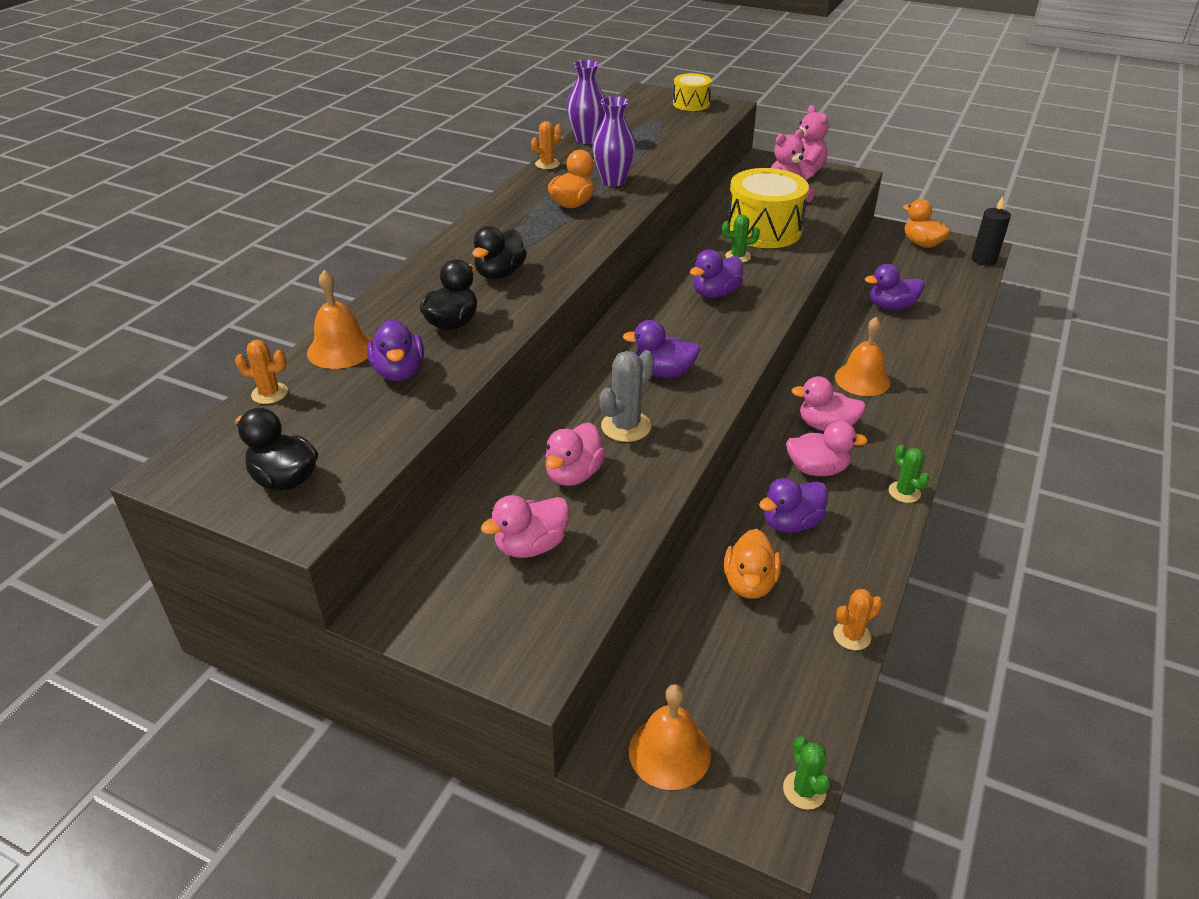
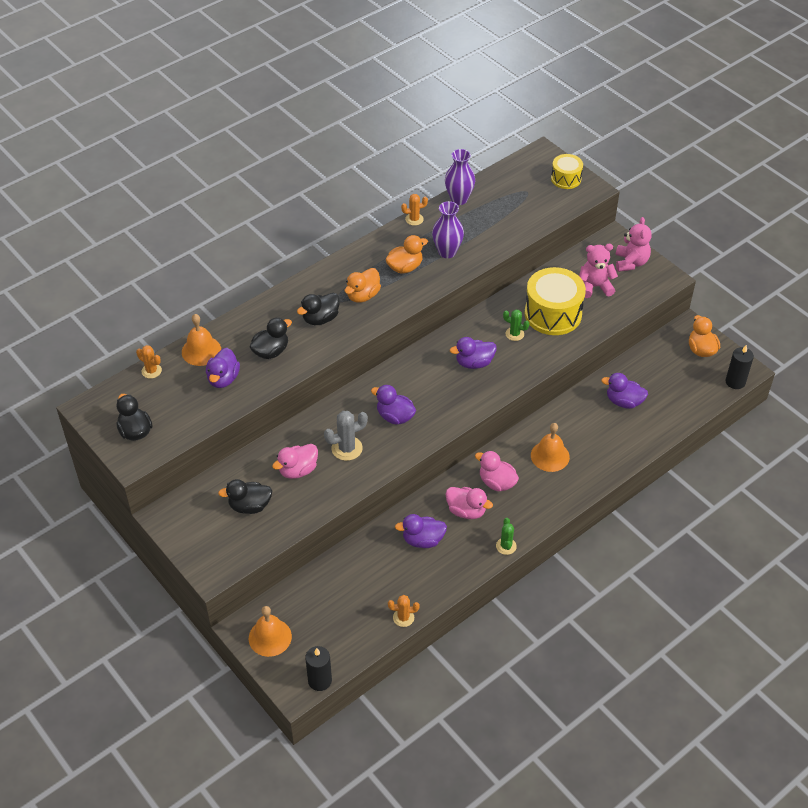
camera: 25 degrees right, 10 degrees up
(531, 546) = (250, 506): pink duck -> black duck
(749, 583) = (372, 567): orange duck -> orange duck (363, 295)
(804, 790) = (320, 680): green cactus -> black candle

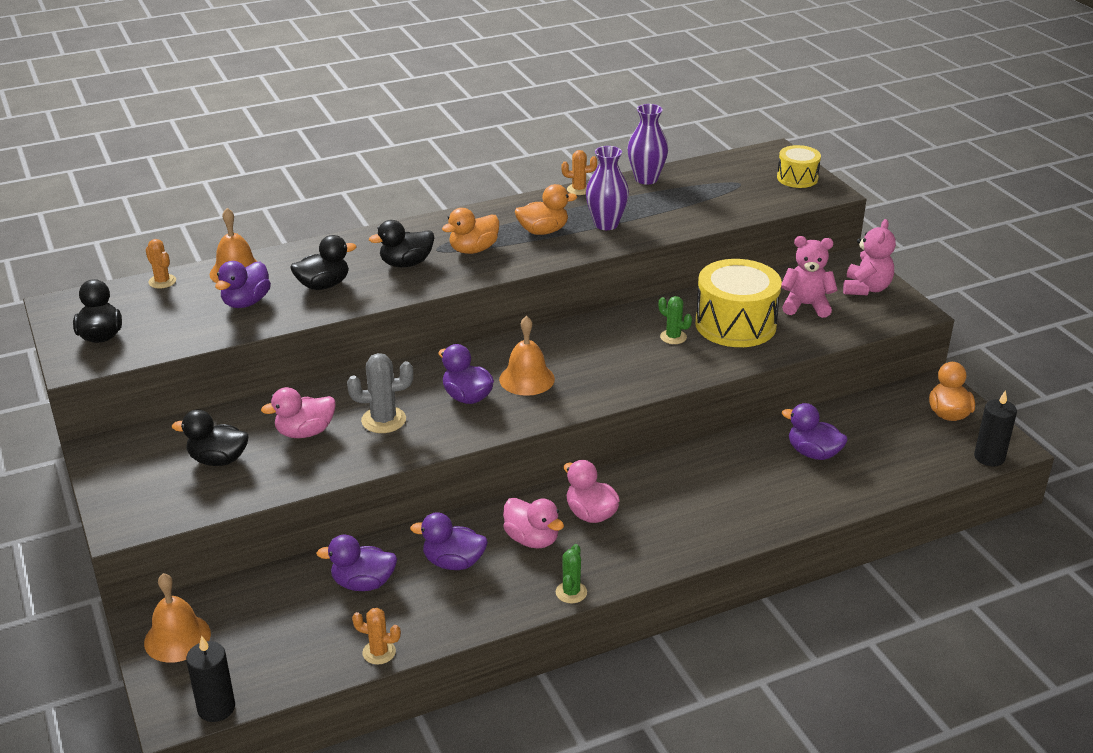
camera: 15 degrees right, 15 degrees down
(474, 363) = (603, 358): purple duck -> purple duck (363, 583)
(550, 456) = (681, 497): orange bell -> orange bell (527, 379)

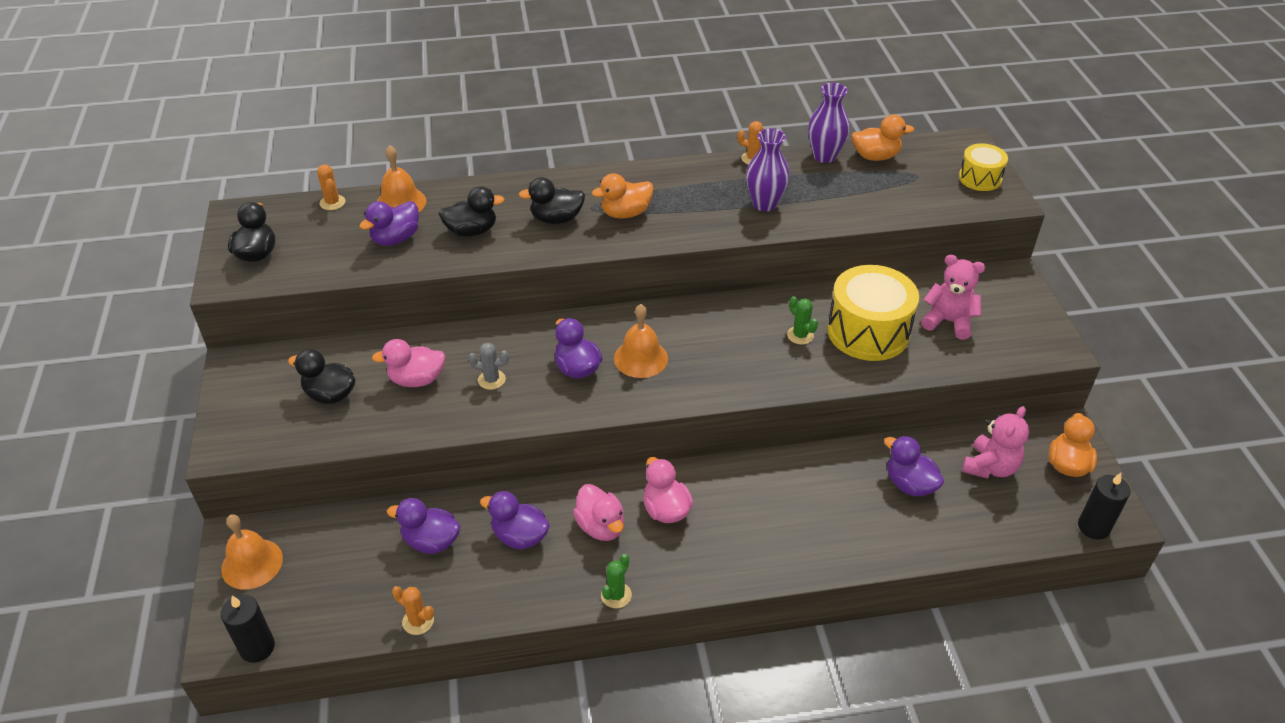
camera: 15 degrees right, 10 degrees up
(383, 420) = (491, 380): grey cactus -> grey cactus, size x0.65
(543, 231) = (700, 202): orange duck -> orange duck (875, 156)
(866, 288) = (1019, 312): pink teddy bear -> pink teddy bear (990, 467)

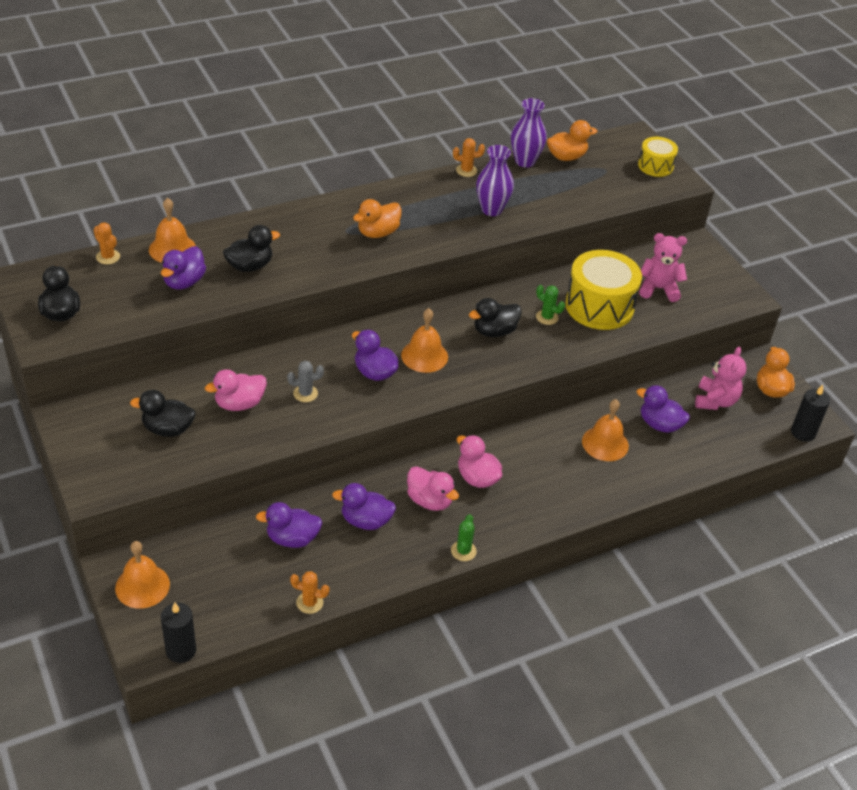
camera: 20 degrees left, 0 degrees up
(556, 219) = (320, 245): black duck -> black duck (494, 331)
(834, 495) = (605, 443): none -> orange bell

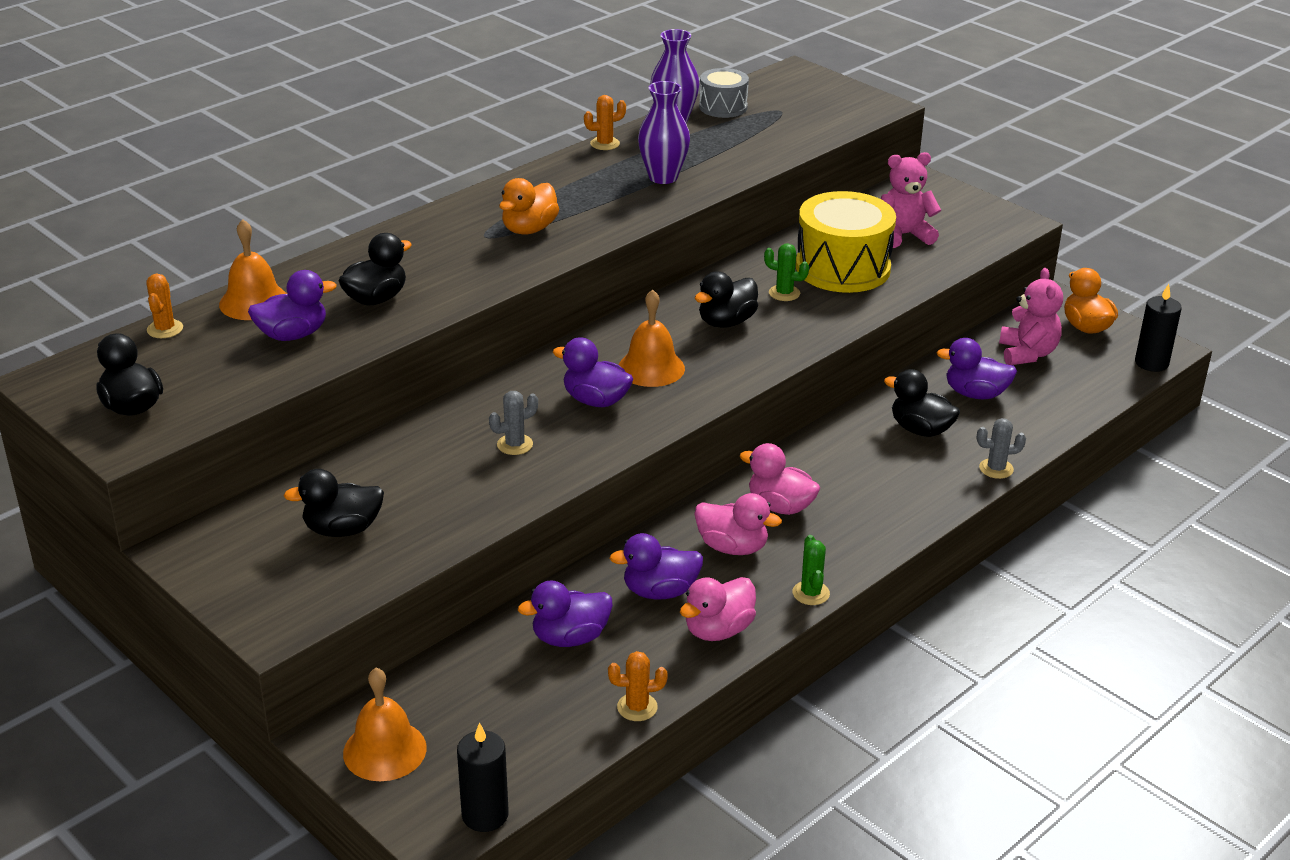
camera: 15 degrees left, 10 degrees down
(108, 257) = (165, 329): orange cactus -> orange cactus turned 60 degrees clockwise
(184, 282) = (293, 335): purple duck -> purple duck turned 120 degrees counterclockwise
(239, 404) = (429, 477): pink duck -> pink duck (718, 630)
(566, 157) = (723, 107): orange duck -> grey drum
(605, 443) = (920, 430): orange bell -> black duck
(641, 489) = (996, 469): none -> grey cactus
(655, 166) = (838, 96): yellow drum -> none

